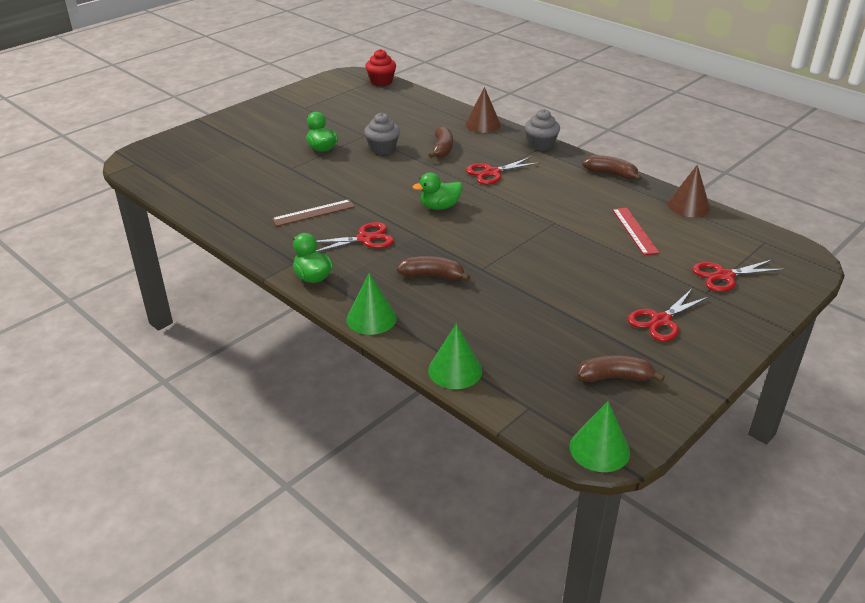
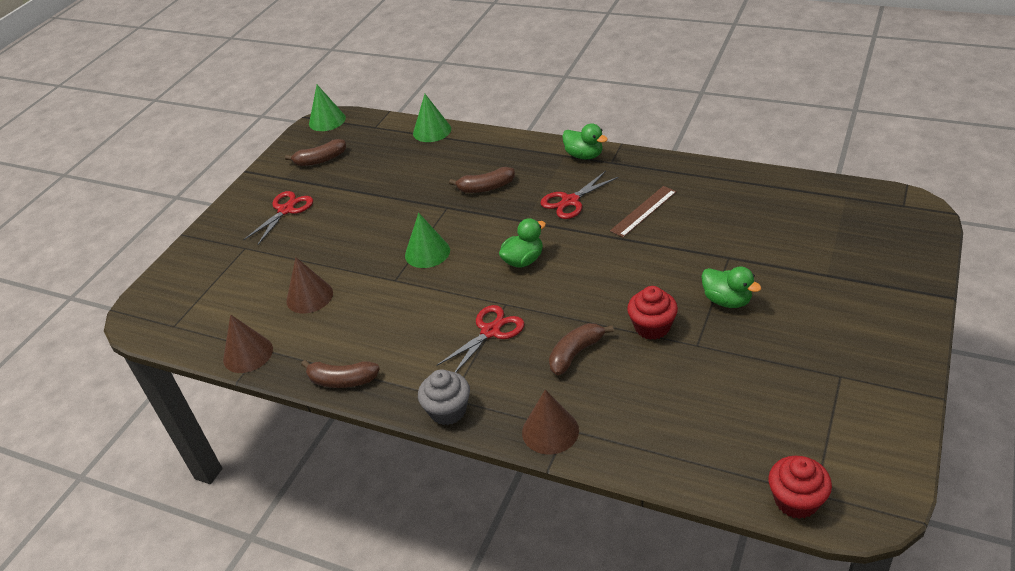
camera: 165 degrees right, 5 degrees up
(371, 318) = (512, 142): green cone -> green cone (427, 252)
(382, 148) = (652, 327): grey cupcake -> red cupcake
(442, 149) = (576, 353): brown banana -> brown banana turned 60 degrees clockwise
(634, 231) = (309, 296): red ruler -> brown cone
(724, 276) = (225, 270): red scissors -> none

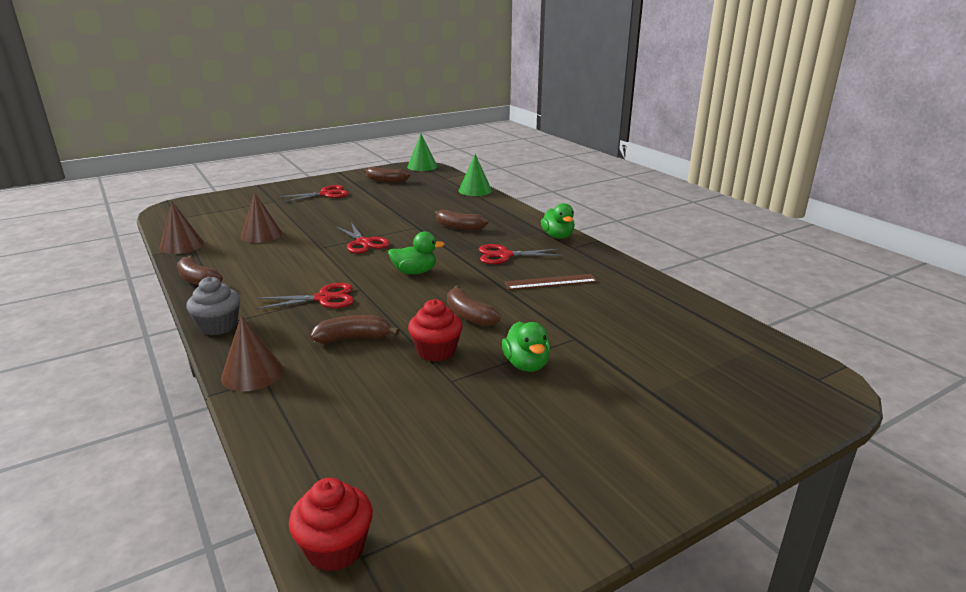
camera: 30 degrees right, 15 degrees down
(427, 252) = (363, 243): green cone -> red scissors
(629, 280) = (469, 315): none -> brown banana

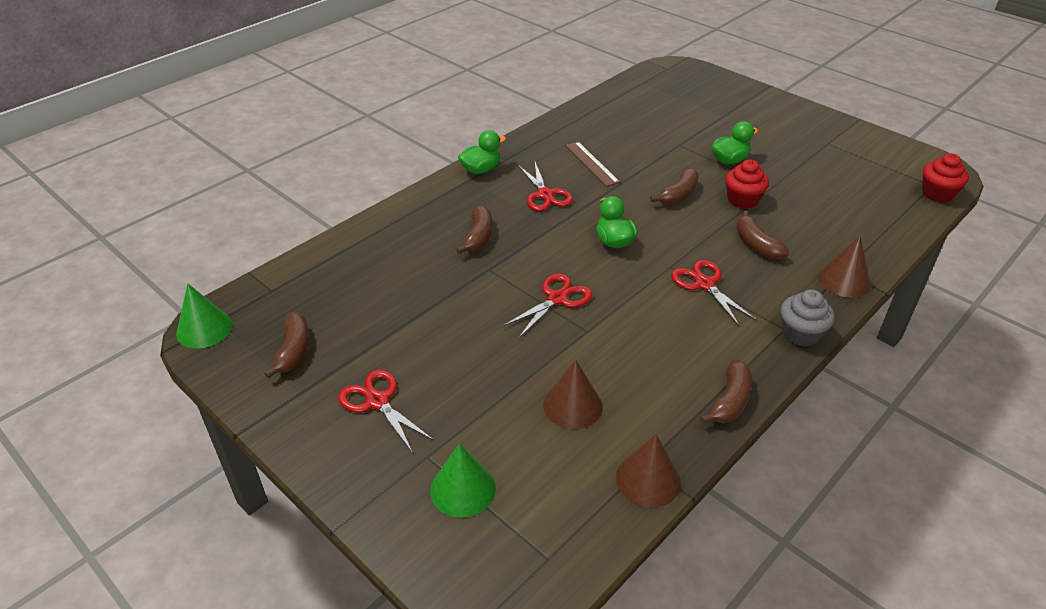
camera: 105 degrees left, 15 degrees up
(475, 190) = (332, 249): green cone -> green cone (463, 489)

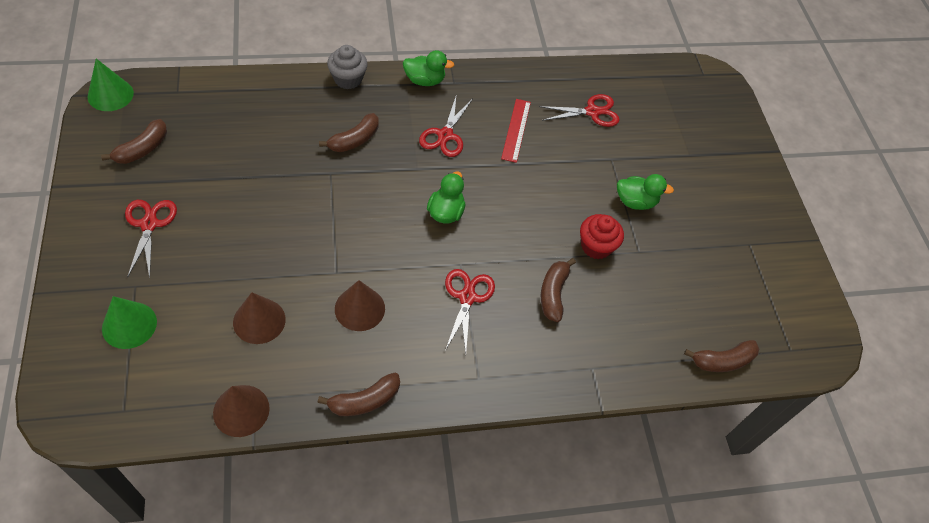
camera: 30 degrees right, 15 degrees up
(557, 299) = (347, 231): red scissors -> red scissors (592, 112)
(591, 163) = (516, 130): brown ruler -> red ruler
(678, 195) = (549, 205): brown banana -> brown banana (722, 361)
(800, 334) = (485, 391): grey cupcake -> grey cupcake (348, 79)
(844, 280) = (581, 375): brown cone -> brown cone (359, 308)
(937, 194) = (782, 361): red cupcake -> none

